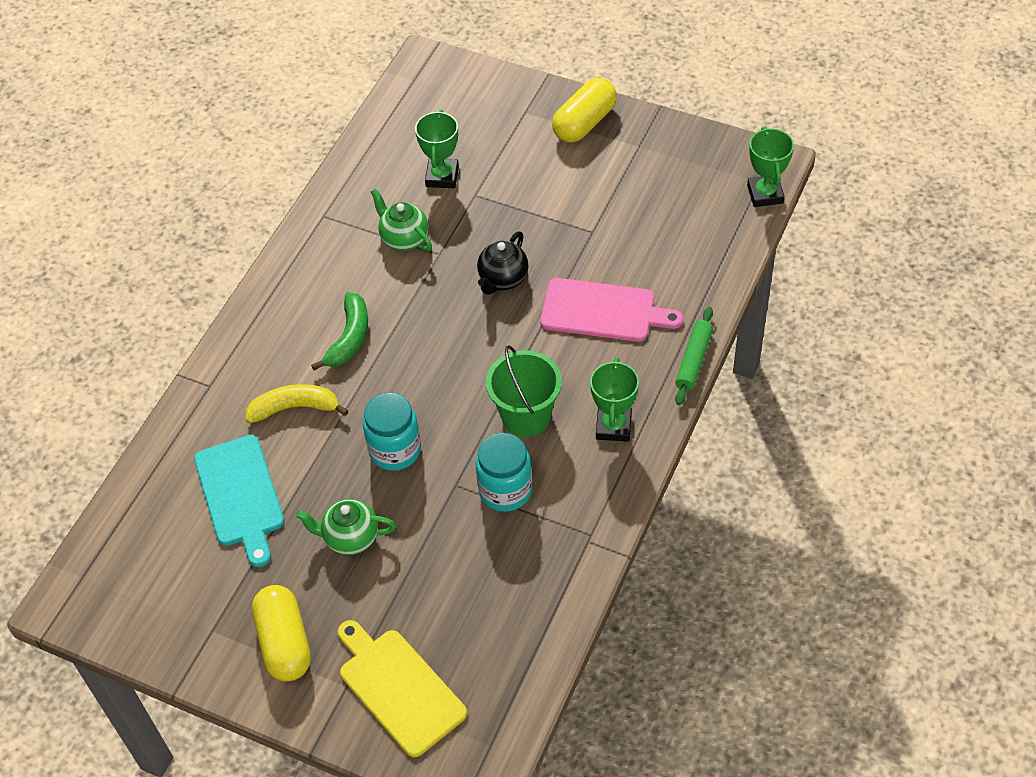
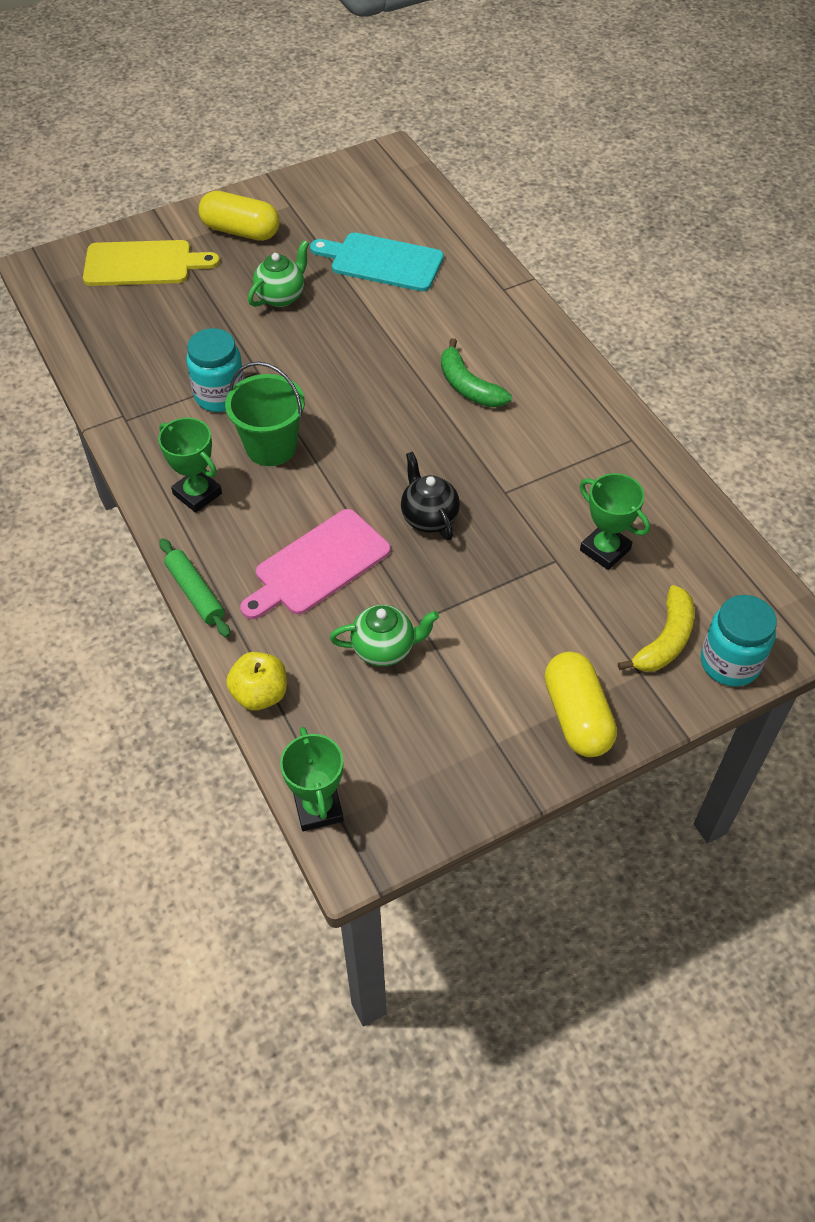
camera: 125 degrees right, 0 degrees up
(294, 408) = (430, 323): yellow banana -> yellow banana (665, 640)
(395, 450) = (328, 356): turquoise jar -> turquoise jar (730, 663)
(404, 239) = (548, 478): green teapot -> green teapot (384, 649)
(727, 271) = (260, 694): none -> yellow apple
(765, 194) = (318, 808): green trophy -> green trophy turned 45 degrees clockwise

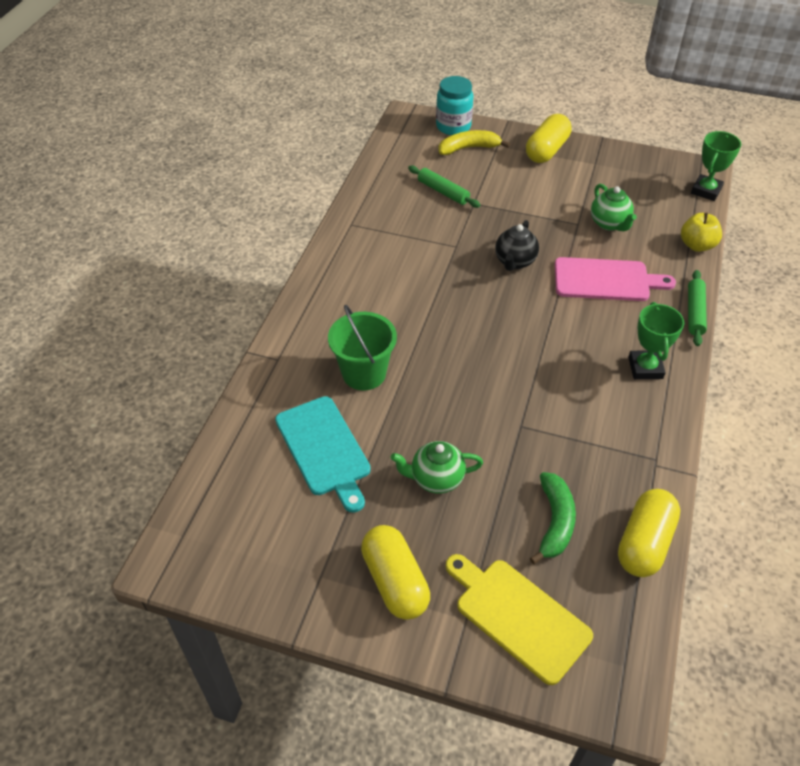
camera: 135 degrees left, 5 degrees down
(90, 356) = (644, 543): none -> yellow capsule
(220, 396) = (567, 427): turquoise jar -> none
(271, 447) = (566, 364): green bucket -> green bucket (364, 373)
(384, 649) = (609, 224): green teapot -> green teapot turned 150 degrees counterclockwise
(468, 386) = (395, 313): green banana -> green banana (555, 522)
(605, 550) = (443, 192): green trophy -> green rolling pin

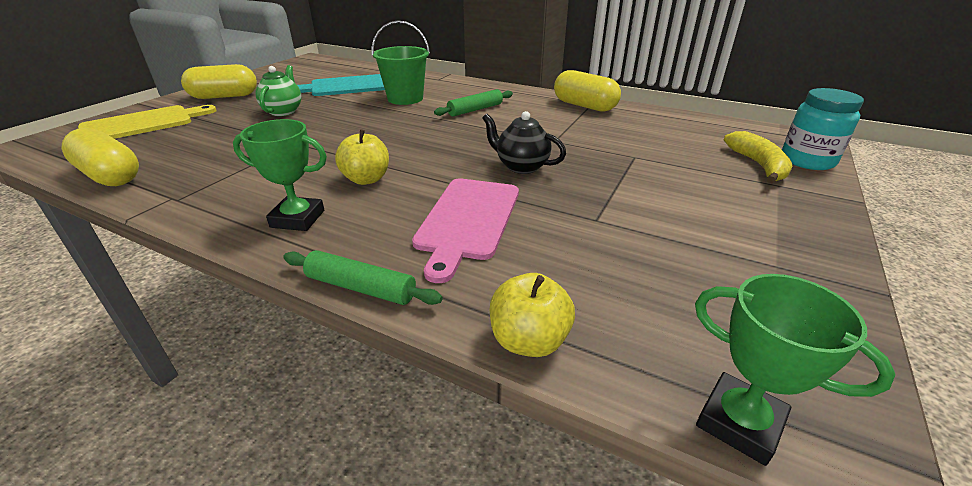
camera: 100 degrees right, 15 degrees down
(443, 192) = (653, 143): green rolling pin -> green rolling pin (475, 110)
(546, 150) = (790, 222): yellow capsule -> yellow capsule (584, 106)
(555, 522) = (189, 144): green banana -> none
(572, 348) = (366, 179): none -> yellow apple
(609, 224) = (597, 248): green teapot -> none

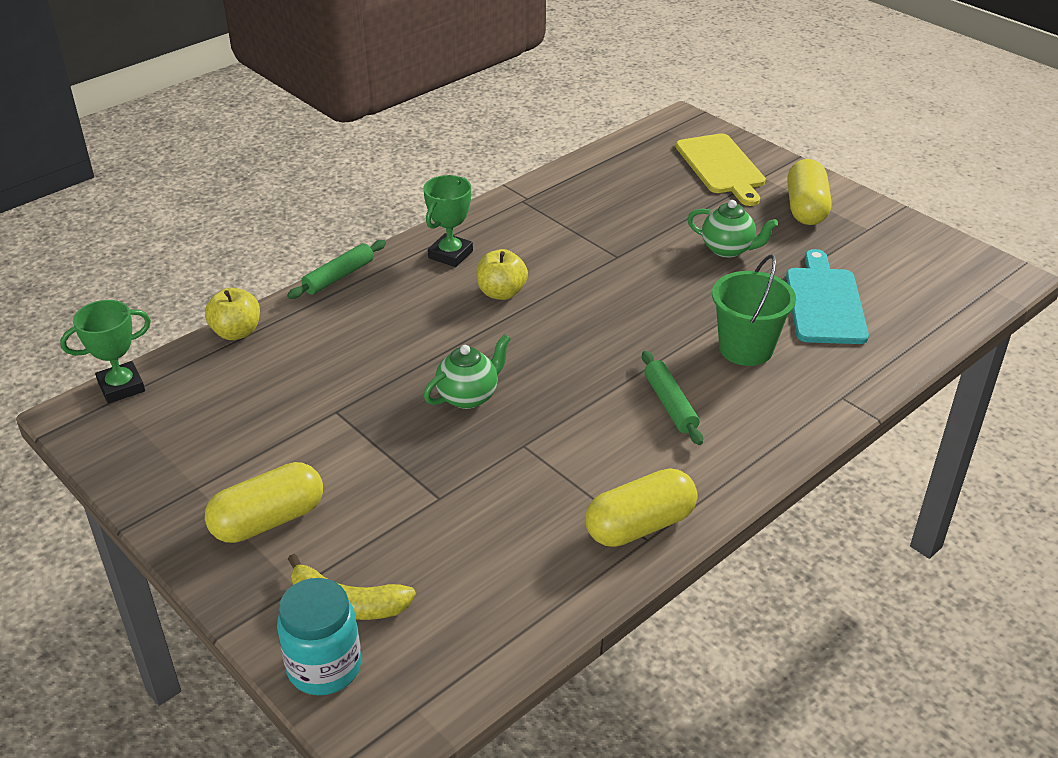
camera: 110 degrees right, 5 degrees up
(110, 176) = (589, 167): yellow capsule -> yellow capsule (268, 520)
(468, 220) = (387, 337): pink cutting board -> none
(521, 166) = (468, 396): black teapot -> green teapot

